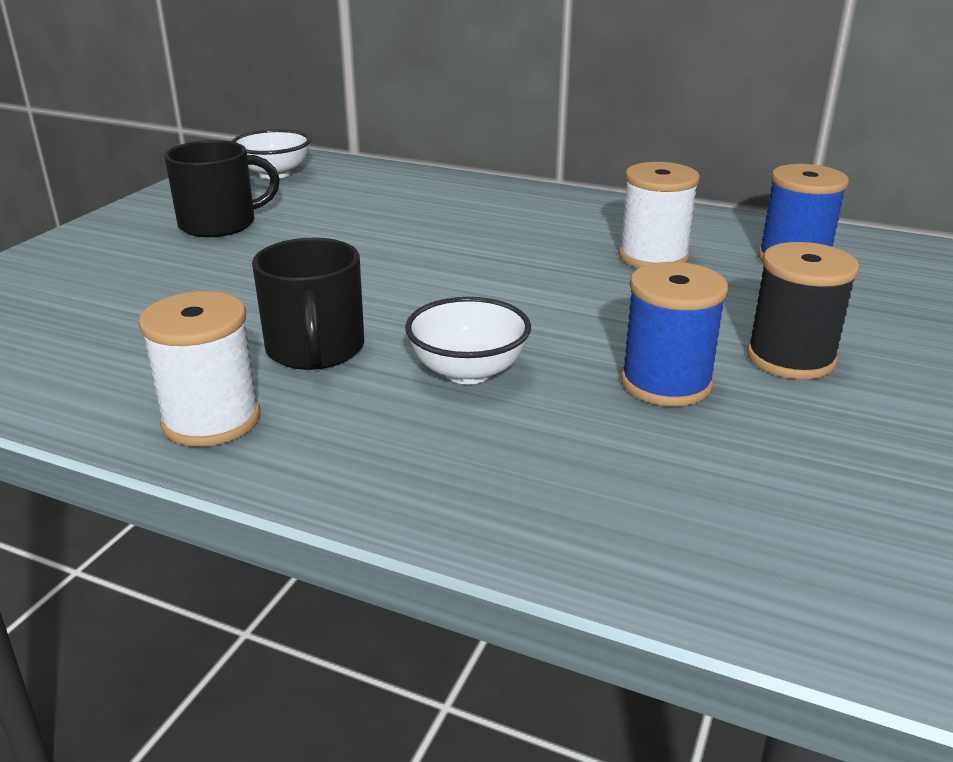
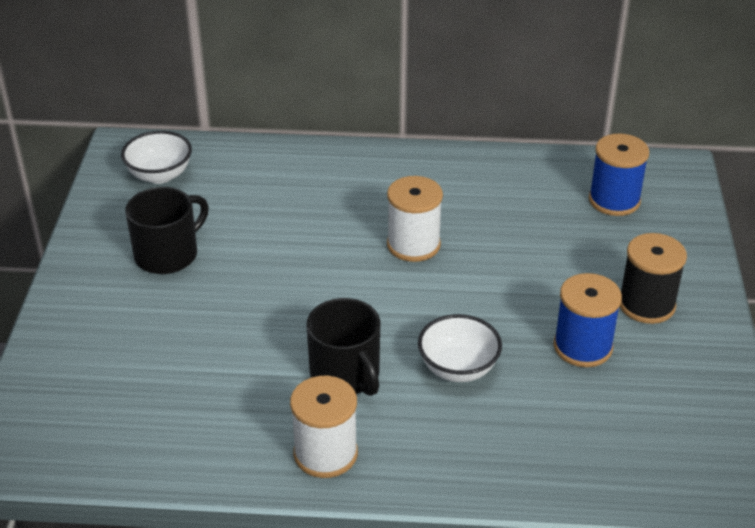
camera: 20 degrees left, 10 degrees up
(653, 257) = (519, 219): white spool -> white spool (413, 245)

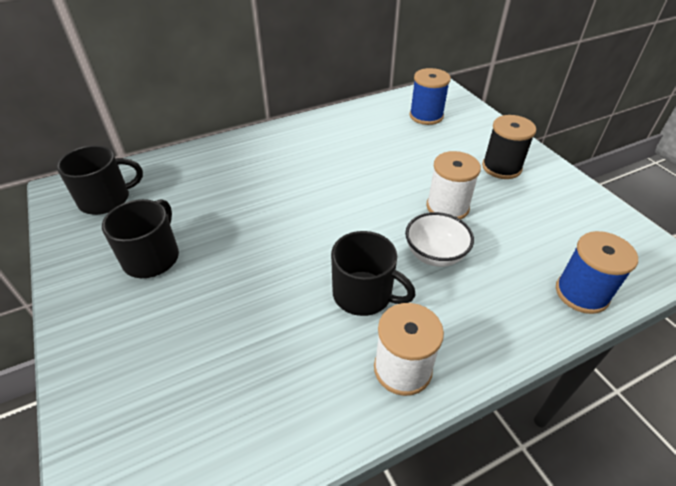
camera: 30 degrees left, 5 degrees up
(160, 175) = (106, 199): white bowl -> black mug
(413, 245) = (333, 182): white spool -> white spool (447, 207)
(582, 347) = (493, 207): blue spool -> blue spool (581, 293)

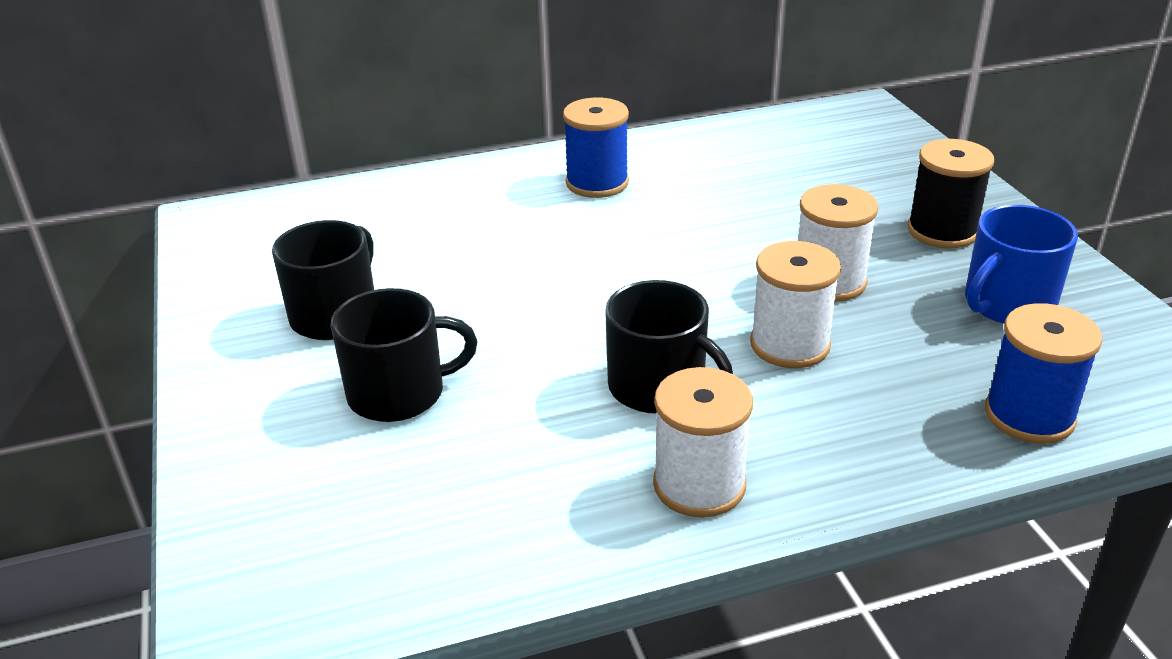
camera: 10 degrees right, 10 degrees down
(106, 199) = (273, 235): black mug -> black mug (399, 393)
(426, 116) = (826, 147): blue spool -> blue spool (597, 183)
(435, 254) = (790, 345): white bowl -> white spool
(549, 214) = (1007, 304): none -> blue mug

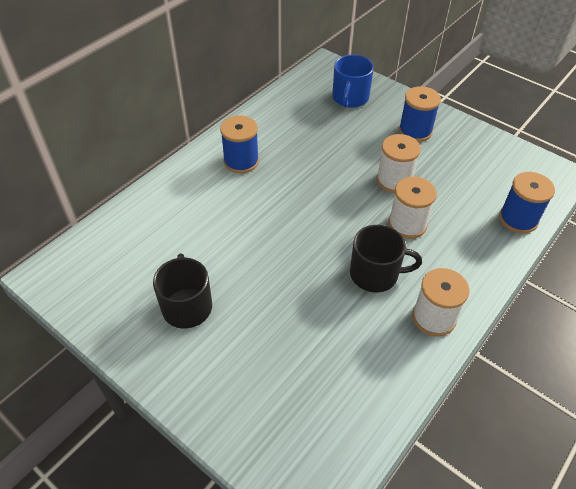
camera: 35 degrees left, 15 degrees up
(399, 393) = (265, 337): black mug -> none
(942, 231) = (415, 131): black spool -> blue spool
(1007, 304) = (469, 163): blue mug -> blue mug (350, 98)

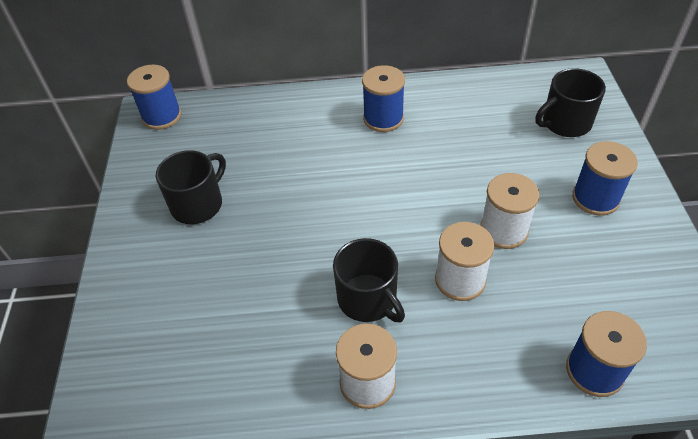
camera: 50 degrees right, 0 degrees up
(63, 269) = (162, 116): none -> blue spool
(350, 98) = (565, 123): blue mug -> black mug

